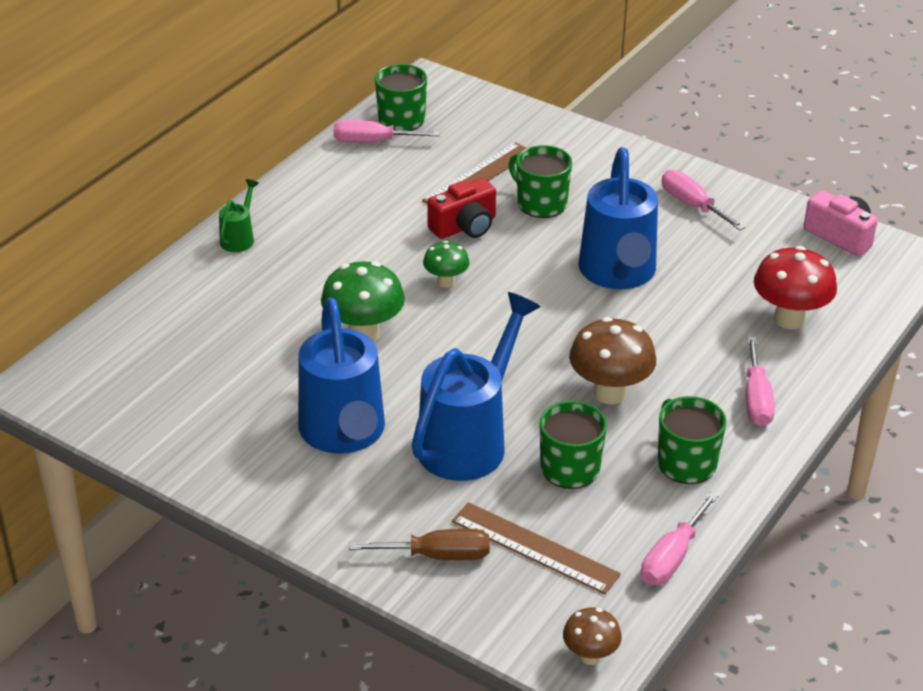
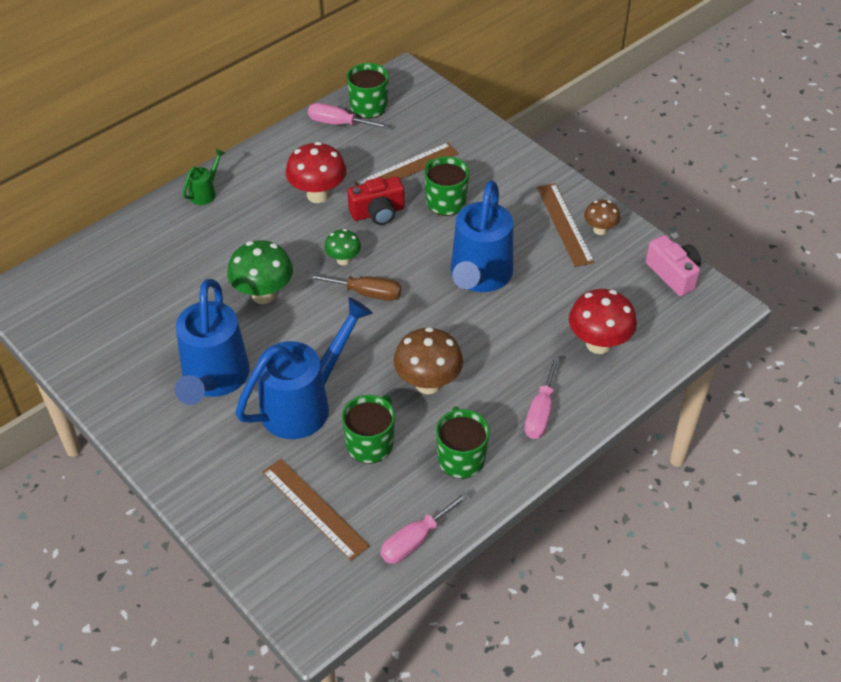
camera: 15 degrees right, 10 degrees up
(382, 219) = (318, 195): none -> red mushroom
(438, 556) = (240, 499): brown screwdriver -> brown screwdriver (366, 293)
(590, 656) = (317, 612): brown mushroom -> brown mushroom (600, 230)
(692, 205) = (564, 224): pink screwdriver -> brown ruler

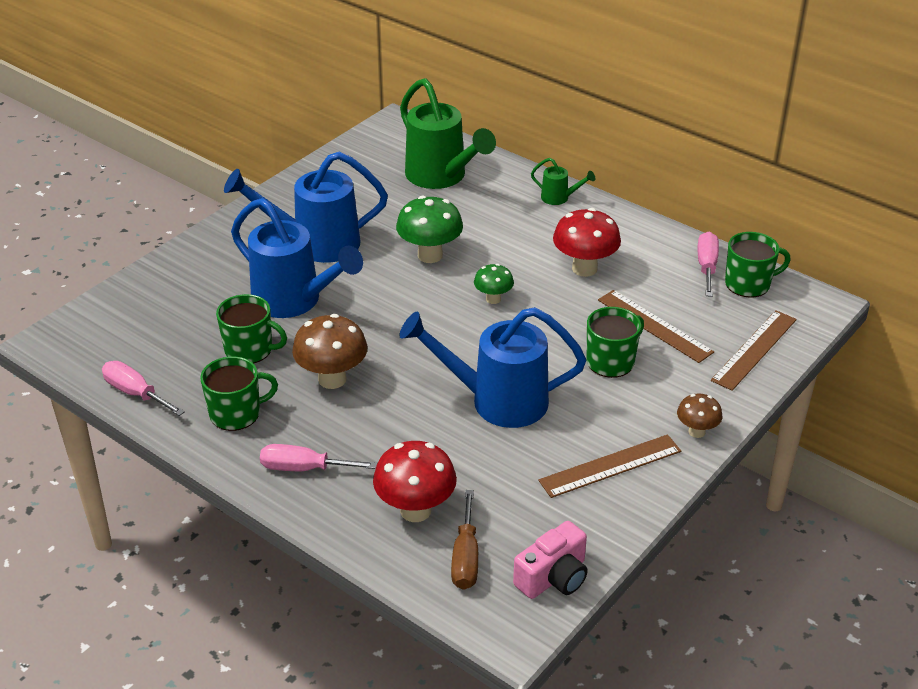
camera: 80 degrees right, 10 degrees down
(133, 270) = (441, 176): none -> green watering can
(314, 508) = (171, 325): brown ruler -> brown ruler (754, 349)
(366, 293) = (449, 321): brown screwdriver -> brown screwdriver (465, 557)
(378, 212) = (573, 313): red camera -> none
(600, 230) = (612, 499): brown mushroom -> brown mushroom (696, 432)

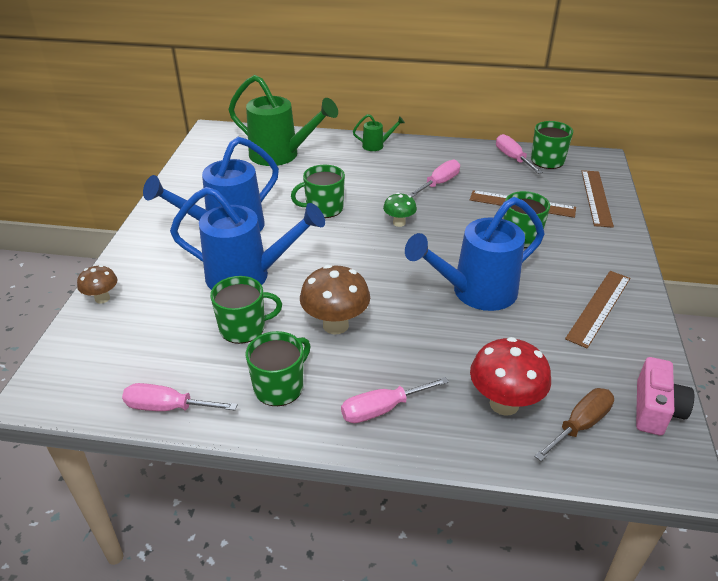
camera: 30 degrees left, 0 degrees up
(430, 255) = (323, 208): green mushroom -> green mug
(465, 557) = (580, 425): brown screwdriver -> brown screwdriver turned 105 degrees counterclockwise
(584, 268) = (439, 183): red mushroom -> pink screwdriver
(696, 432) = (623, 262): brown mushroom -> brown mushroom (102, 298)

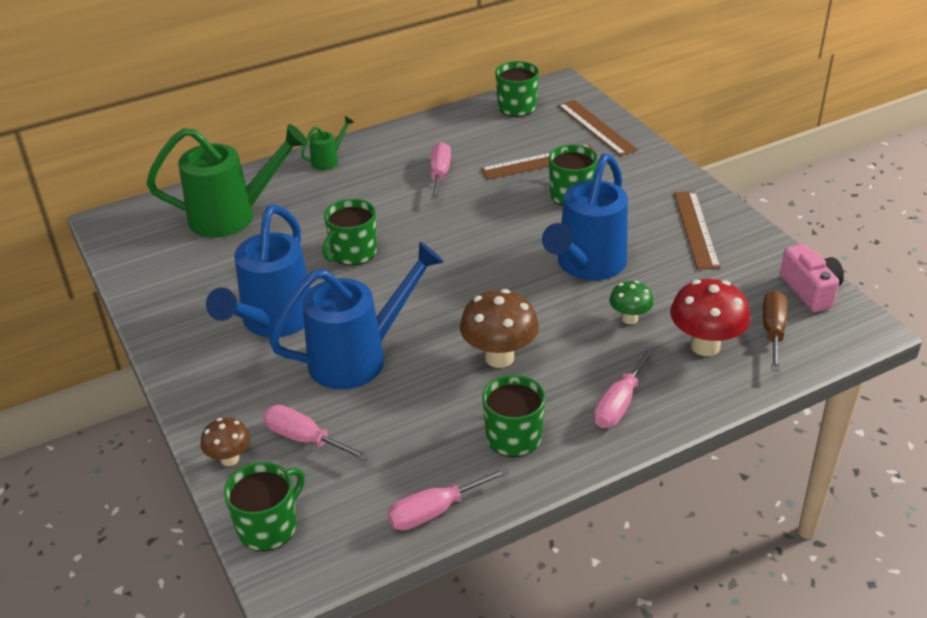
camera: 35 degrees left, 0 degrees up
(244, 328) = (417, 406): green mug -> green mug (268, 527)
(399, 223) = (446, 233): green mushroom -> green mushroom (629, 318)
(512, 158) = (481, 118): pink screwdriver -> pink screwdriver (305, 439)

